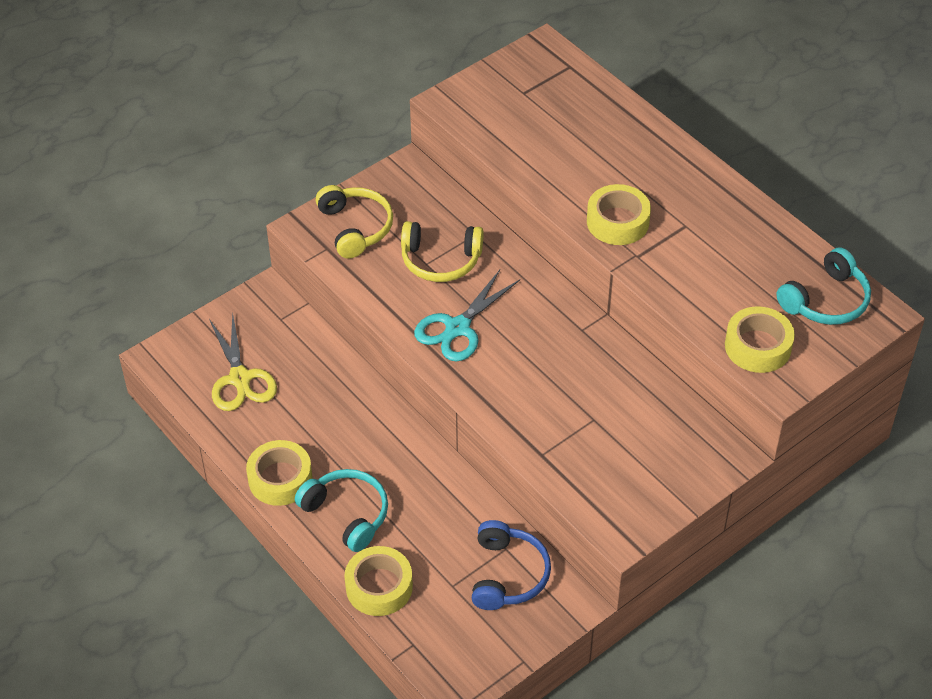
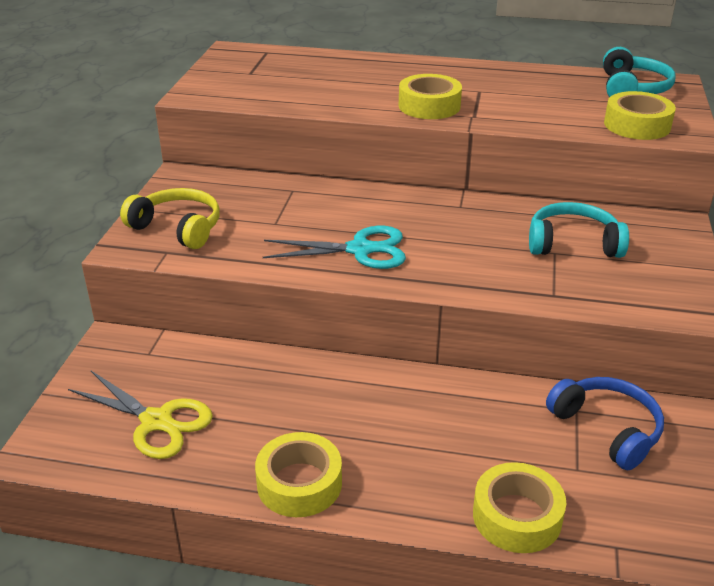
camera: 40 degrees left, 15 degrees down
(347, 514) = (404, 472): turquoise headphones -> turquoise headphones (573, 243)
(440, 260) = (285, 216): yellow headphones -> none
(457, 328) = (360, 250): turquoise scissors -> turquoise scissors turned 90 degrees counterclockwise

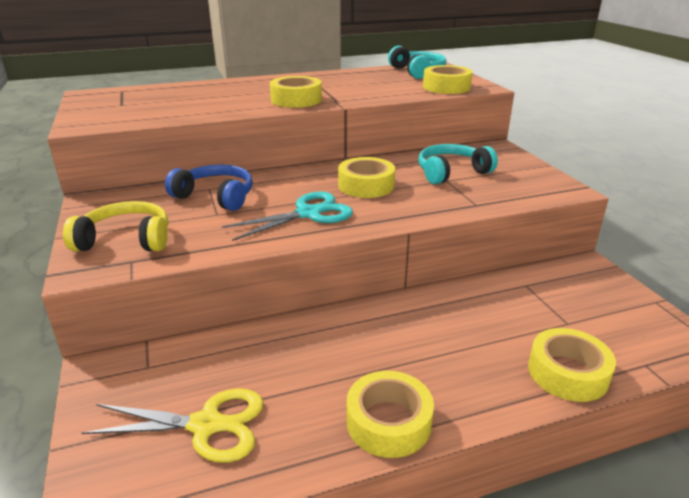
camera: 30 degrees left, 5 degrees down
(454, 232) = (366, 185): none -> yellow tape
(607, 429) = (556, 290): blue headphones -> blue headphones (216, 196)

